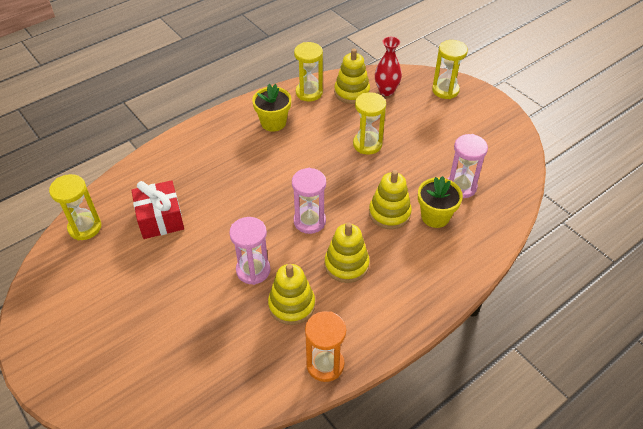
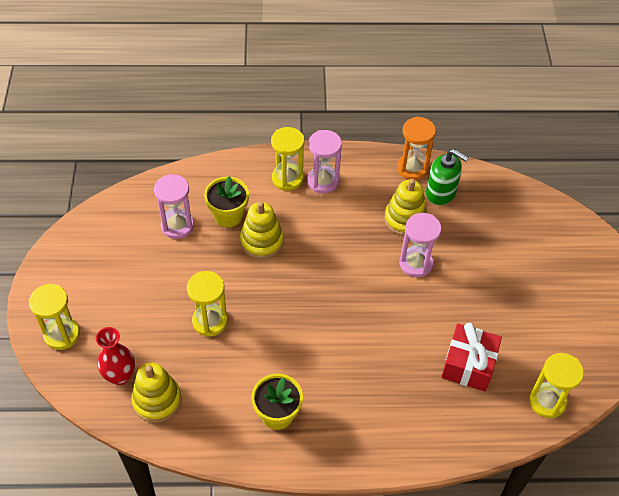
camera: 145 degrees left, 5 degrees up
(277, 355) = (441, 193): none -> green soap dispenser
(309, 92) = (202, 433): yellow hourglass -> yellow hourglass (287, 178)
(309, 221) = (335, 277): pink hourglass -> pink hourglass (323, 181)
(346, 264) = (337, 222): yellow stacking toy -> none

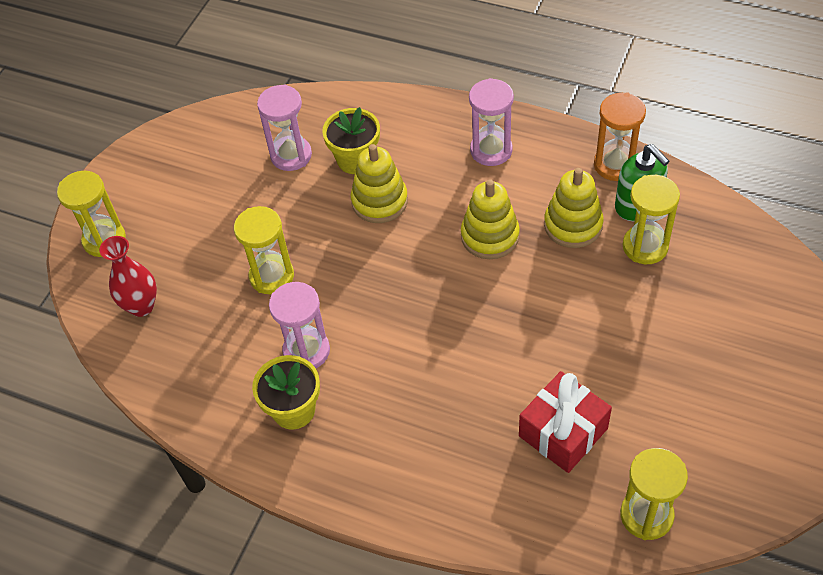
camera: 30 degrees right, 0 degrees up
(157, 400) = (167, 347): yellow stacking toy -> yellow stacking toy (490, 236)
(287, 178) = (449, 135): yellow hourglass -> yellow hourglass (645, 246)
(416, 263) = (558, 284): pink hourglass -> pink hourglass (306, 351)

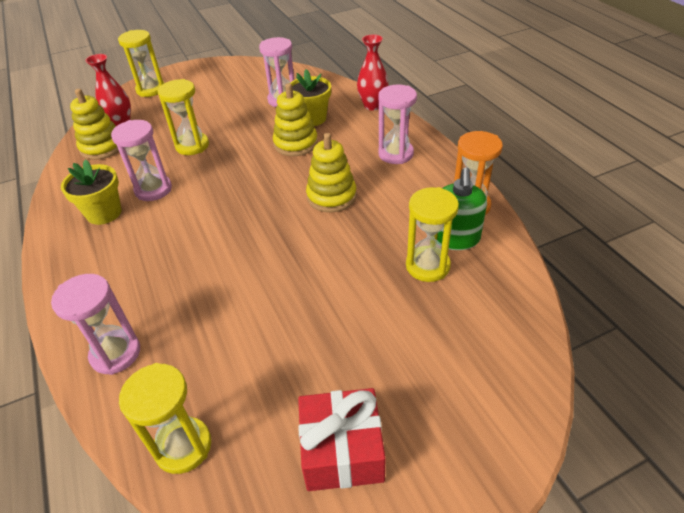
camera: 40 degrees right, 10 degrees down
(398, 104) = (372, 106): none -> red vase
(503, 505) = (116, 353): none -> pink hourglass
(563, 432) = (213, 339): red gift -> red gift (342, 451)
(573, 225) = (393, 222): yellow stacking toy -> yellow stacking toy (102, 147)

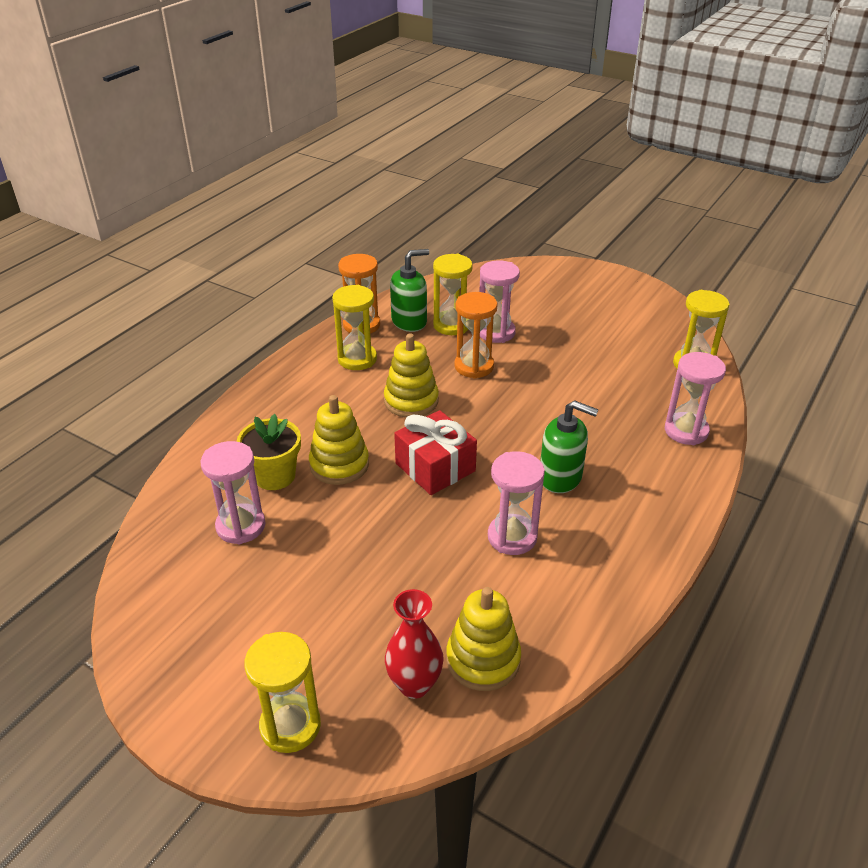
camera: 125 degrees left, 5 degrees down
(104, 213) = (581, 553): yellow flower pot -> none
(168, 237) = (560, 477): none -> green soap dispenser
(192, 146) = (408, 557): yellow hourglass -> yellow hourglass (357, 359)
(342, 451) = (622, 312): red gift -> red gift (435, 467)
(345, 251) = (474, 366): none -> orange hourglass
(372, 106) = (215, 437): red vase -> none
(395, 154) = (310, 386): pink hourglass -> pink hourglass (496, 332)

